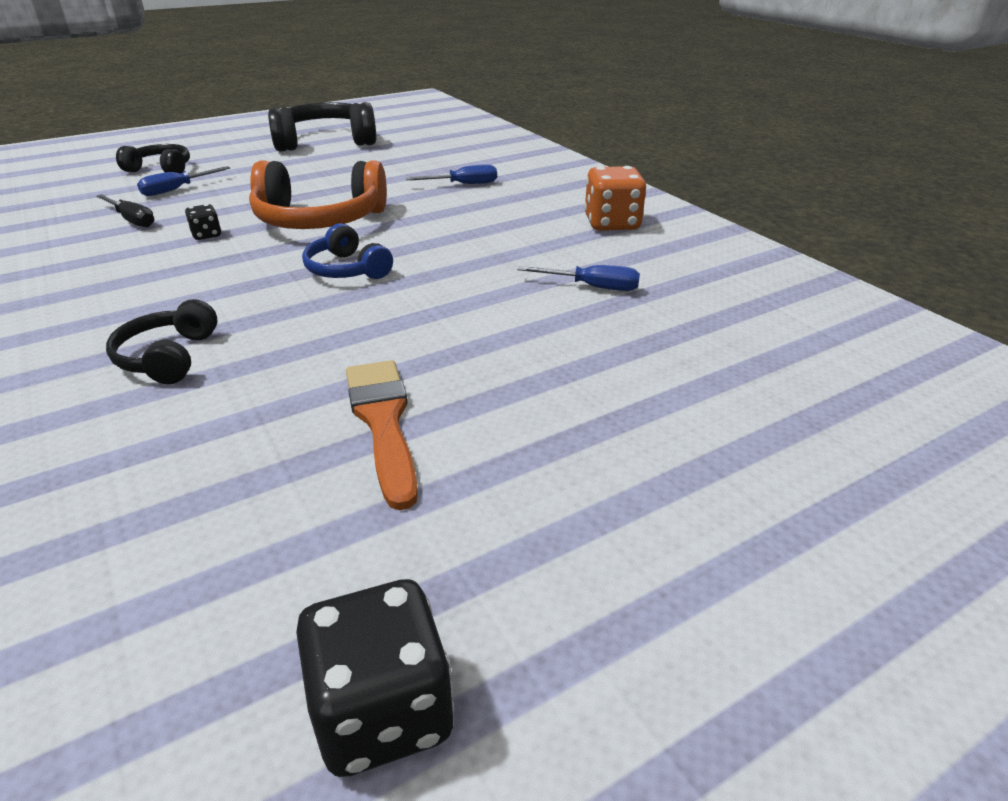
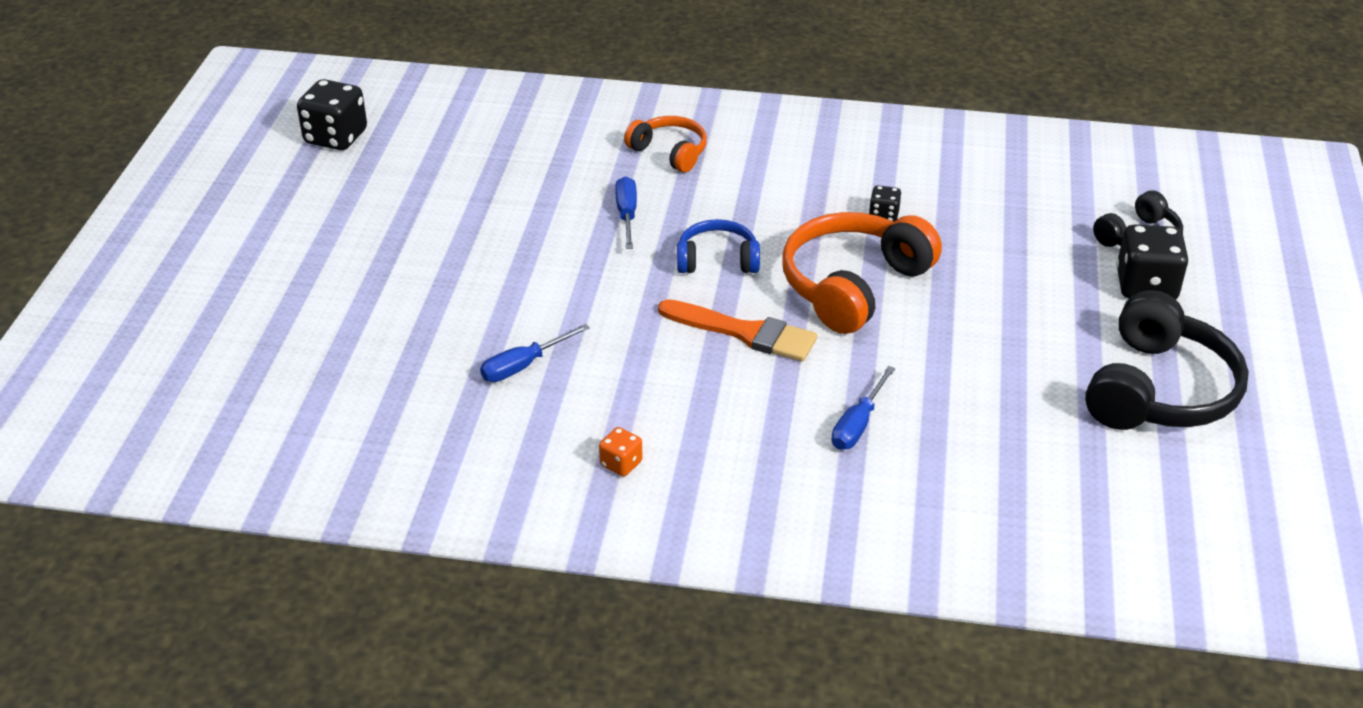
camera: 130 degrees right, 5 degrees up
(132, 220) = (970, 189): black screwdriver -> none
(169, 357) = (669, 152): black headphones -> orange headphones
(177, 189) = (1046, 231): blue screwdriver -> blue screwdriver (627, 215)
(221, 159) = (1146, 286): none -> black dice
(383, 422) = (494, 199): orange brush -> orange brush (745, 333)
(612, 224) = (621, 464): orange dice -> orange dice, size x0.51

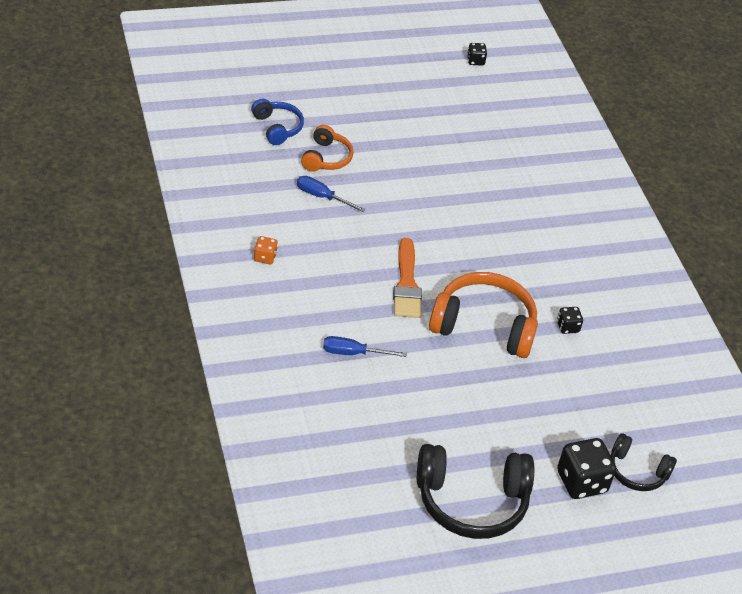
camera: 60 degrees right, 5 degrees up
(336, 137) = (475, 61): black dice -> black dice, size x0.51
(627, 215) = (486, 204): blue screwdriver -> none
(669, 152) = (564, 207): orange headphones -> orange headphones (326, 158)
(717, 260) = (468, 256): blue headphones -> blue headphones (277, 127)

